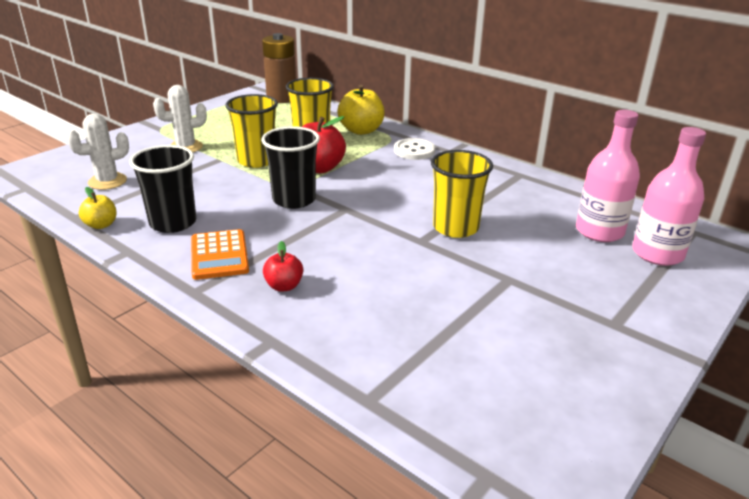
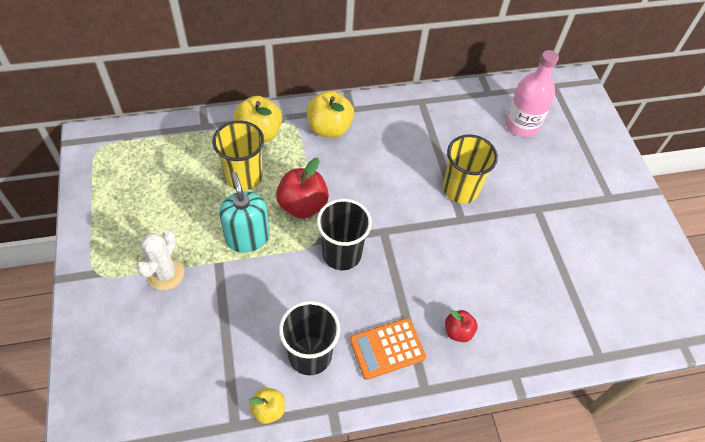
camera: 55 degrees left, 25 degrees up
(107, 181) = (183, 370): white cactus -> none
(219, 255) = (387, 348): orange calculator -> orange calculator turned 135 degrees clockwise
(256, 160) = (247, 238): yellow cup -> turquoise soap dispenser
(281, 98) = (125, 140): brown battery -> none
(414, 151) = (329, 128): white button -> yellow apple
(657, 253) = (563, 121): pink bottle -> none

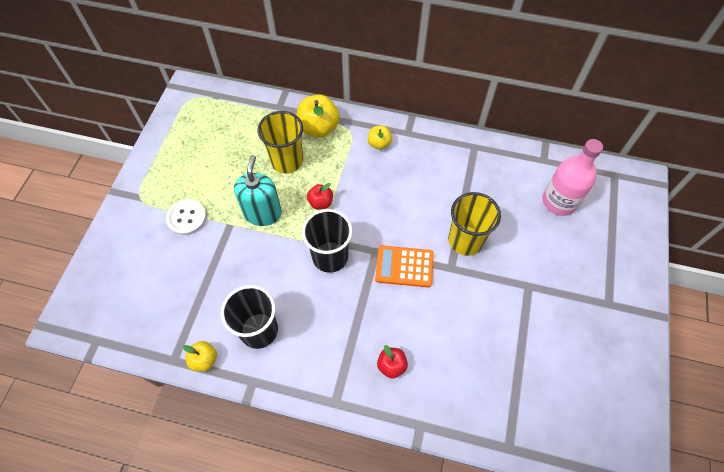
camera: 30 degrees right, 5 degrees up
(165, 274) = (187, 218): white cactus -> white button
(302, 205) = (320, 203): red apple -> red apple, size x0.56
(329, 128) = (379, 144): yellow apple -> yellow apple, size x0.56
(387, 348) = (323, 353): orange calculator -> orange calculator (404, 266)

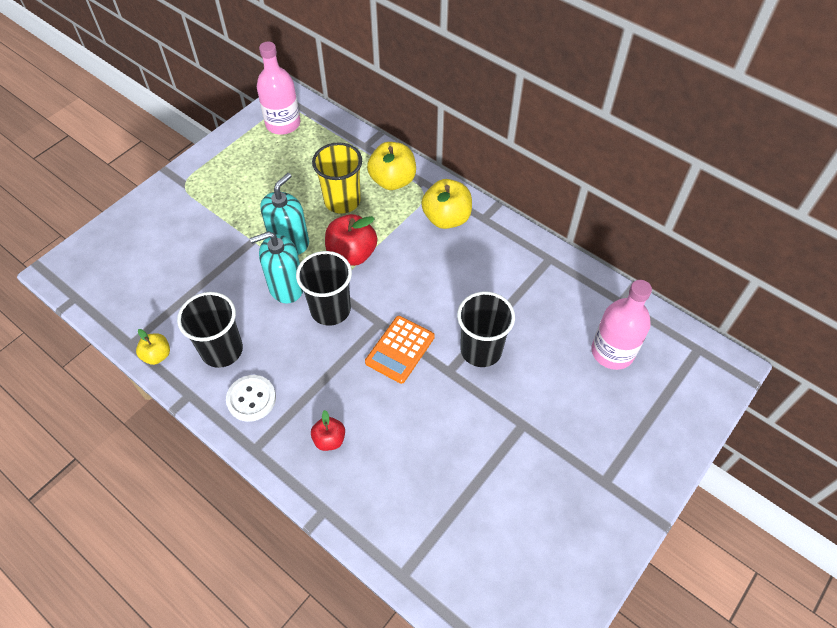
camera: 25 degrees right, 5 degrees down
(187, 218) = (216, 219): white button -> white button (251, 399)
(197, 112) = (283, 124): none -> pink bottle
(282, 252) = (286, 286): none -> turquoise soap dispenser
(320, 203) = (352, 254): red apple -> red apple, size x1.77
(379, 144) = (446, 218): yellow apple -> yellow apple, size x1.77
(404, 266) = (400, 349): orange calculator -> orange calculator turned 90 degrees counterclockwise
(465, 240) = (481, 350): yellow cup -> black cup

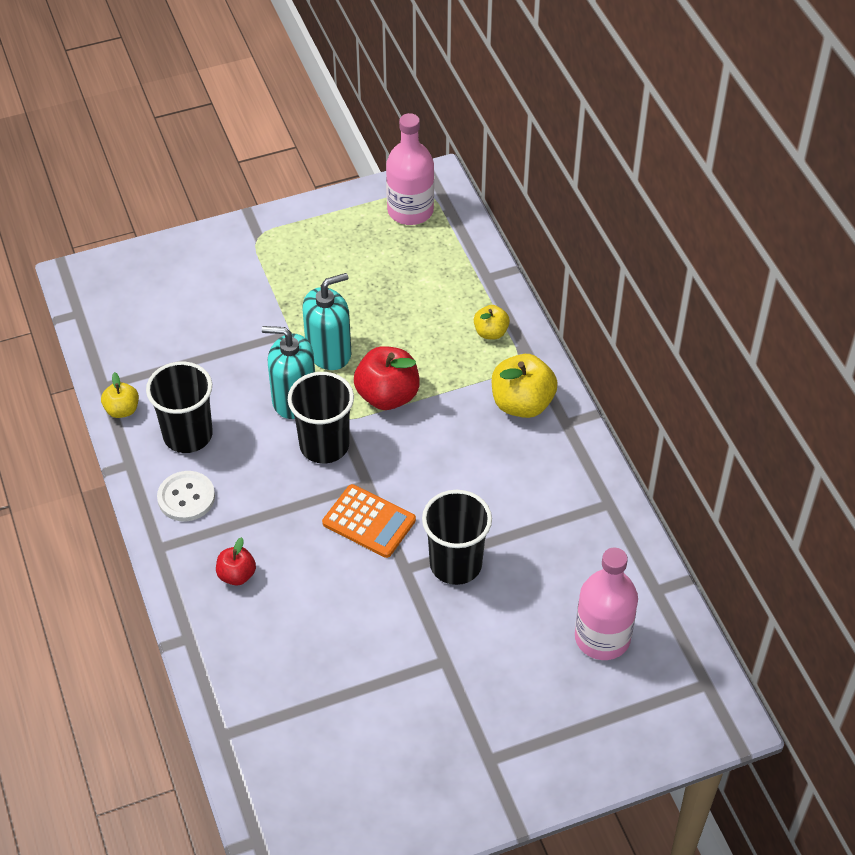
camera: 30 degrees right, 5 degrees down
(342, 201) = (417, 331): yellow cup -> none
(392, 180) = (491, 332): yellow apple -> yellow apple, size x0.56
(400, 349) = (369, 521): orange calculator -> orange calculator turned 120 degrees counterclockwise

